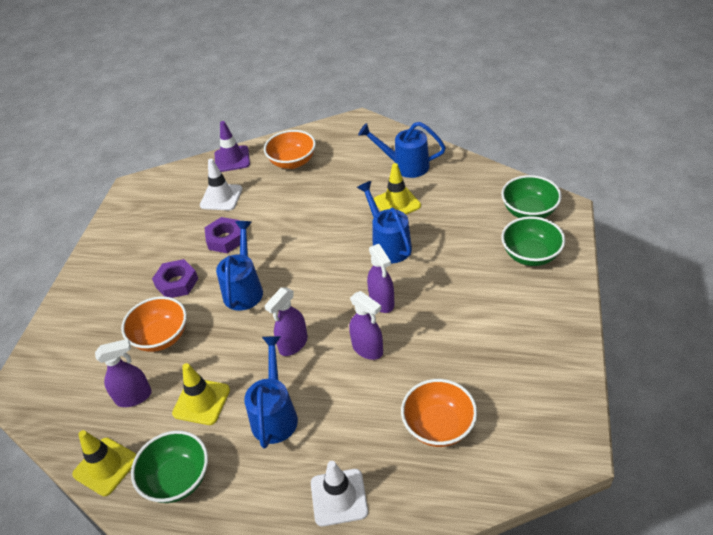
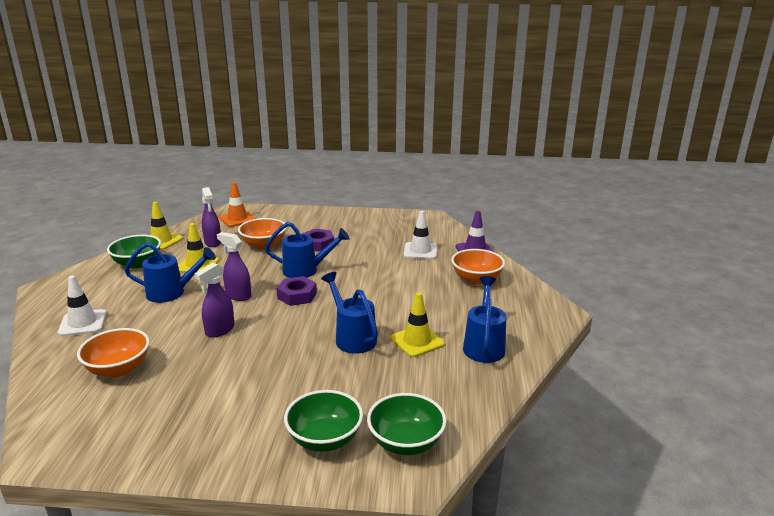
camera: 80 degrees right, 20 degrees down
(59, 380) = (237, 219): none -> orange traffic cone
(225, 239) = (366, 257): purple nut -> purple nut (297, 295)
(382, 302) = (274, 336): purple spray bottle -> none
(388, 244) = (352, 337): blue watering can -> blue watering can turned 90 degrees counterclockwise

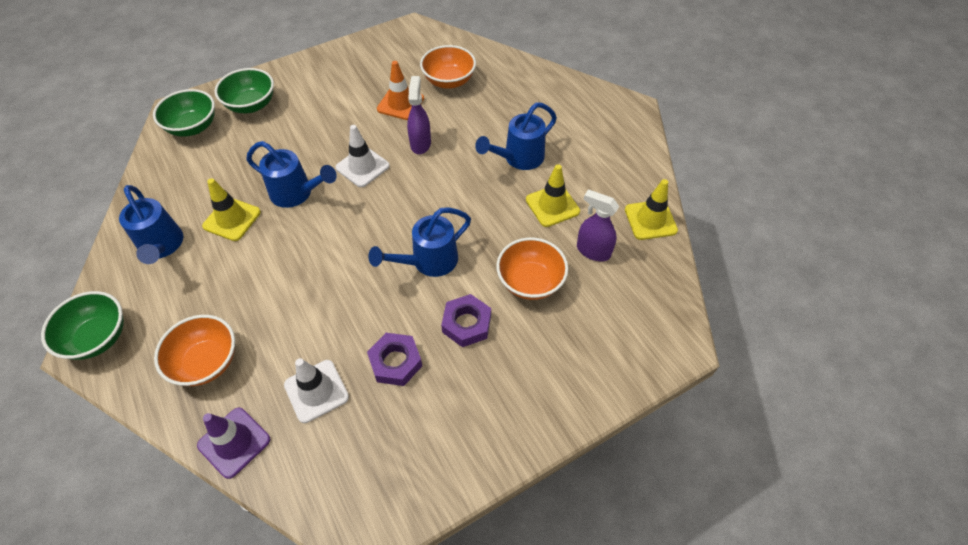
camera: 145 degrees right, 30 degrees up
(83, 323) = (537, 96): white traffic cone -> white traffic cone (362, 167)
(137, 263) = (612, 174): green bowl -> green bowl (98, 337)
(237, 219) = (638, 321): orange traffic cone -> orange traffic cone (400, 104)
(238, 295) = (454, 187): purple spray bottle -> none
(297, 295) = (397, 218): purple nut -> purple nut (395, 362)

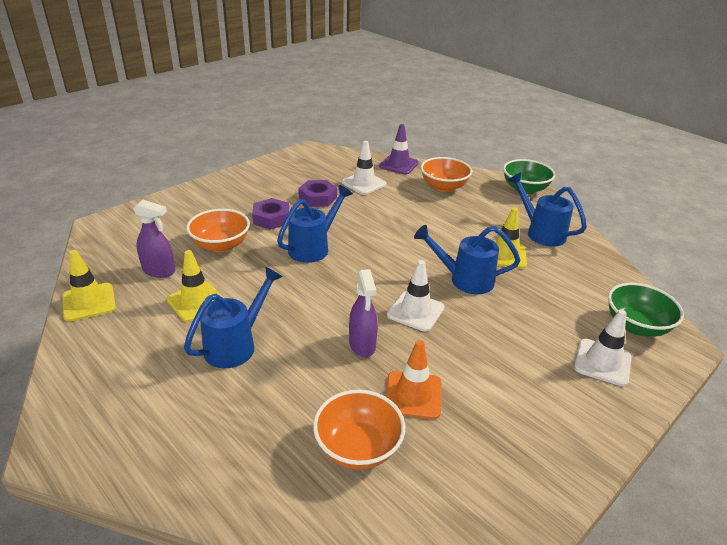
camera: 165 degrees right, 20 degrees down
(251, 105) = (602, 362): green bowl -> white traffic cone

